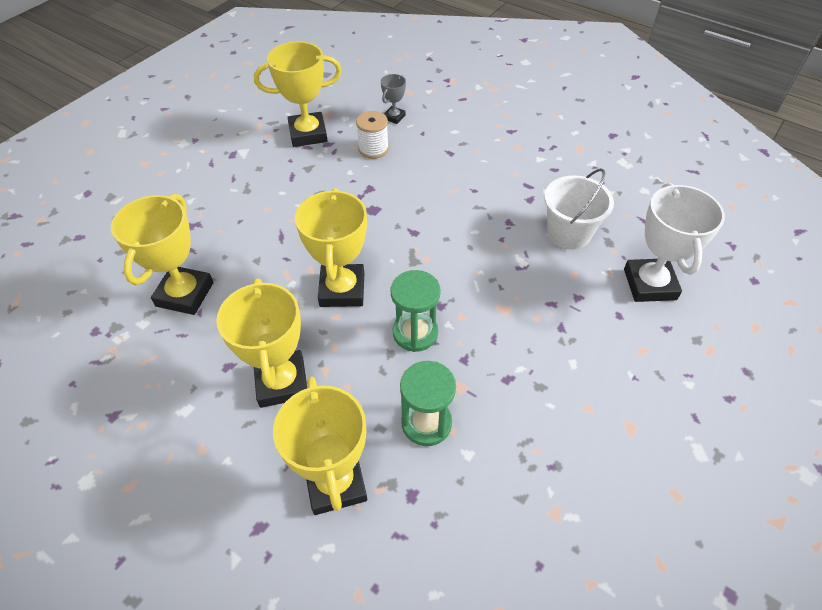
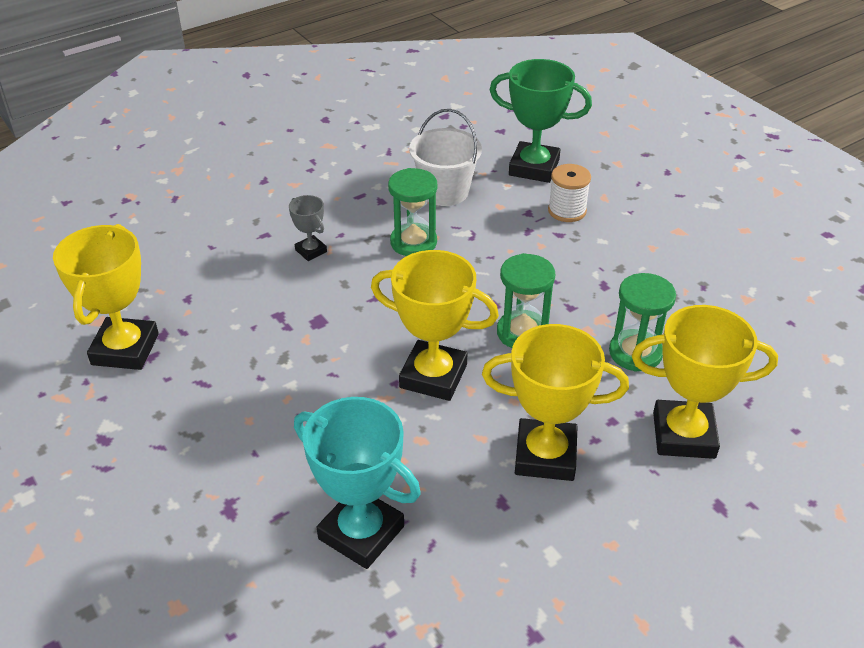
camera: 70 degrees left, 10 degrees down
(185, 294) = (361, 532): yellow trophy -> turquoise trophy
(373, 149) = (208, 295): white spool -> white spool (567, 211)
(394, 117) = (160, 262): grey trophy -> grey trophy (311, 251)
(489, 233) = (413, 242): none -> green hourglass
(649, 284) = (534, 168): white trophy -> green trophy

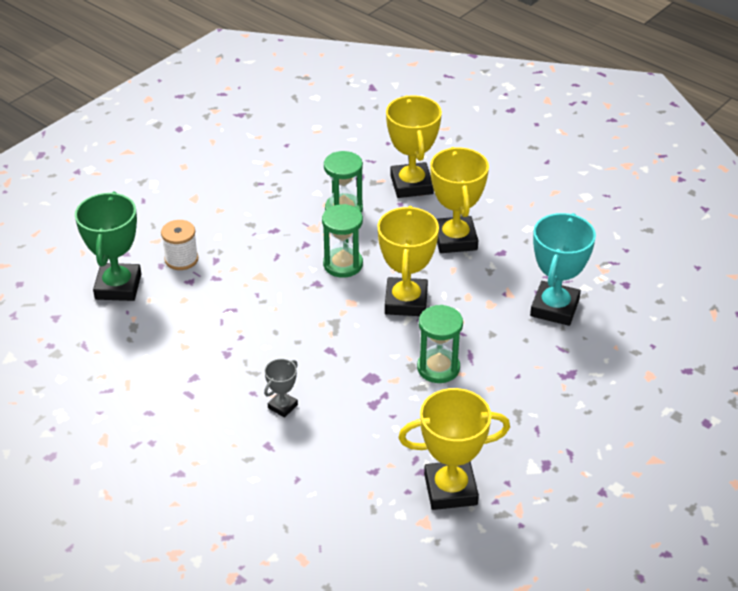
camera: 105 degrees left, 0 degrees up
(413, 242) = (251, 343): green hourglass -> green hourglass (438, 368)
(445, 192) = (170, 337): white bucket -> none

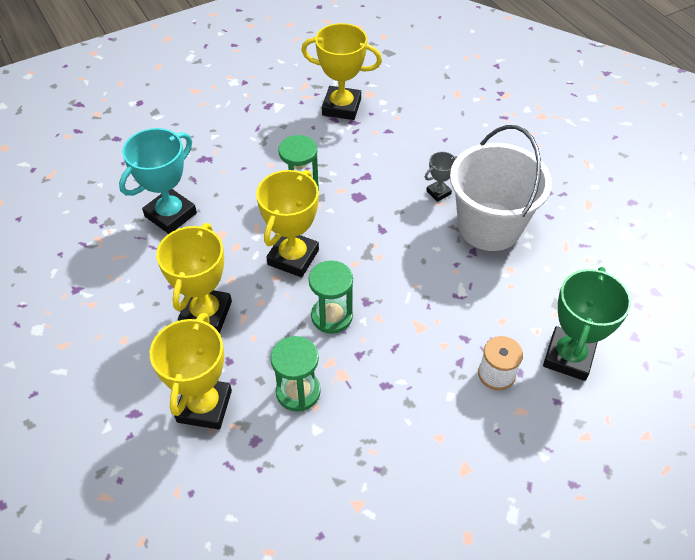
camera: 160 degrees left, 10 degrees up
(215, 383) = (489, 226): none -> white bucket

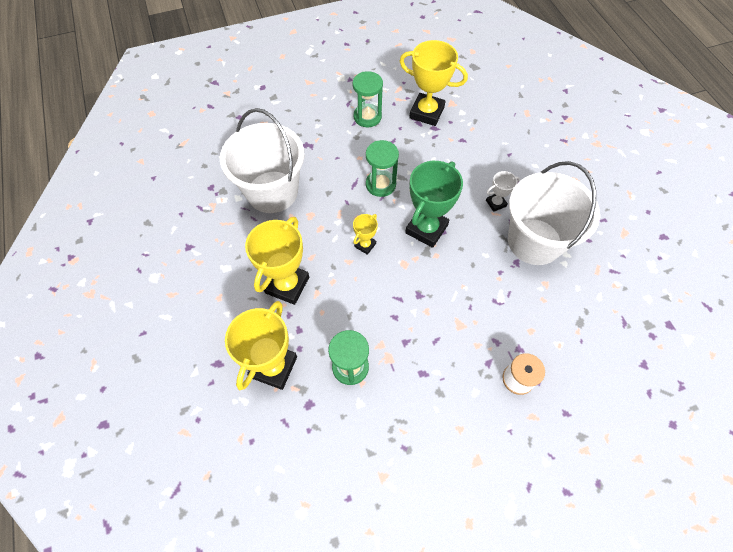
camera: 10 degrees right, 10 degrees up
(171, 215) = (272, 192): turquoise trophy -> white bucket
(293, 257) = (365, 245): yellow trophy -> yellow trophy, size x0.49
(332, 316) = (388, 303): green hourglass -> green hourglass (367, 117)
(438, 192) = (496, 203): grey trophy -> white trophy
(568, 357) = (582, 373): green trophy -> green trophy (426, 229)

